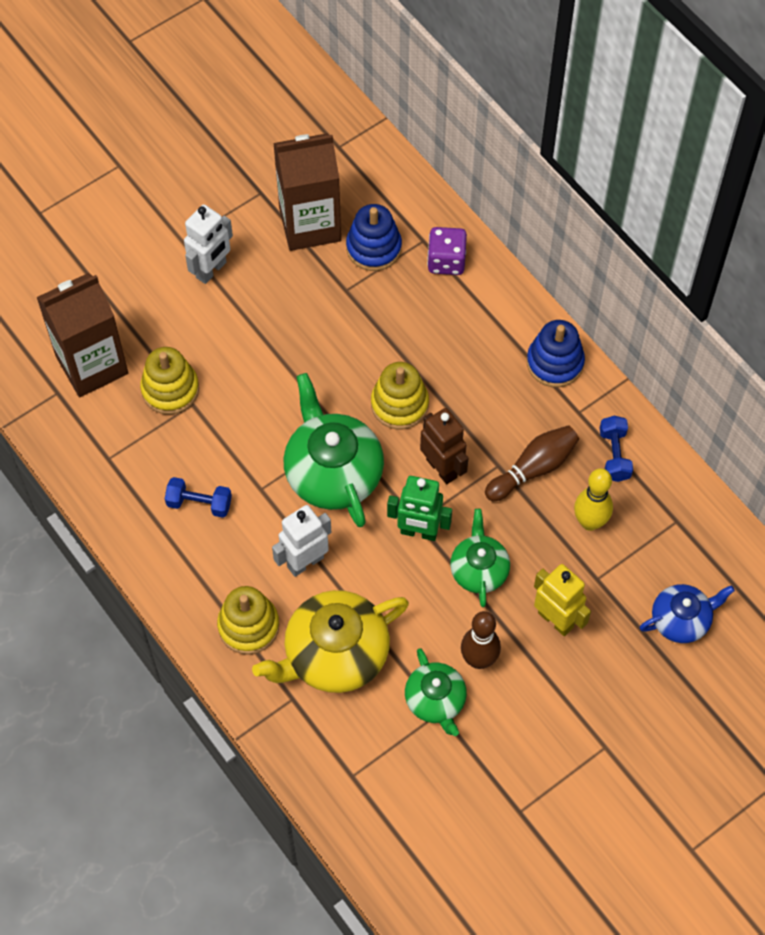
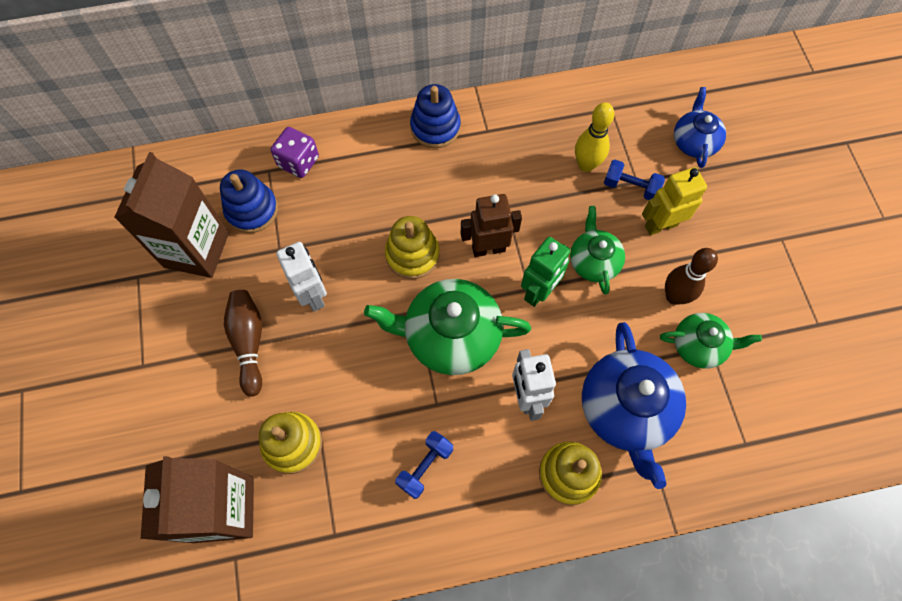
camera: 65 degrees left, 5 degrees up
(211, 270) = (190, 353): white robot -> white robot (313, 295)
(334, 654) = (626, 410): yellow teapot -> blue teapot
(479, 569) = (593, 261): green teapot -> green teapot turned 60 degrees clockwise
(533, 469) = (521, 183): brown bowling pin -> brown bowling pin (249, 343)
(614, 455) = (536, 123): blue dumbbell -> blue dumbbell (630, 187)

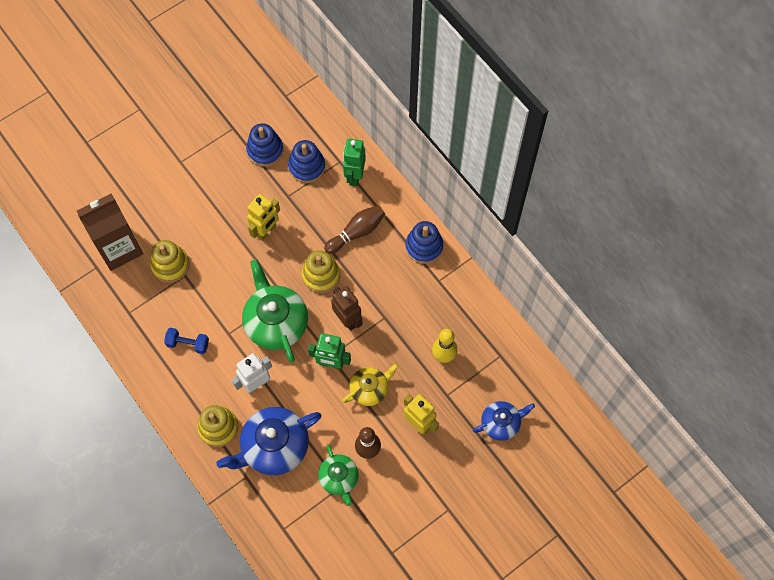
camera: 65 degrees right, 0 degrees up
(196, 250) = (265, 150): brown carton -> blue stacking toy
(249, 343) = (220, 211): brown bowling pin -> brown bowling pin (356, 232)
(298, 162) = (354, 176): purple dice -> green robot
(313, 295) = (266, 231): white robot -> yellow robot
(593, 261) = (370, 389): green teapot -> yellow teapot
(630, 187) = (440, 392): blue dumbbell -> none

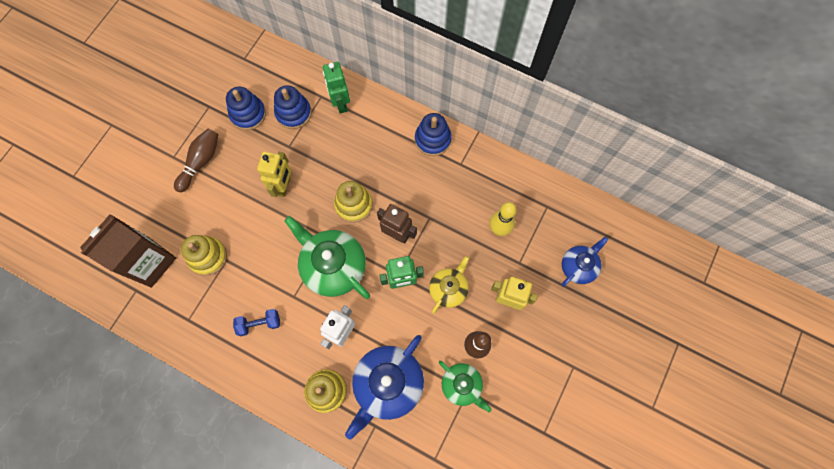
camera: 25 degrees left, 5 degrees up
(356, 232) = (367, 152): brown bowling pin -> brown bowling pin (201, 162)

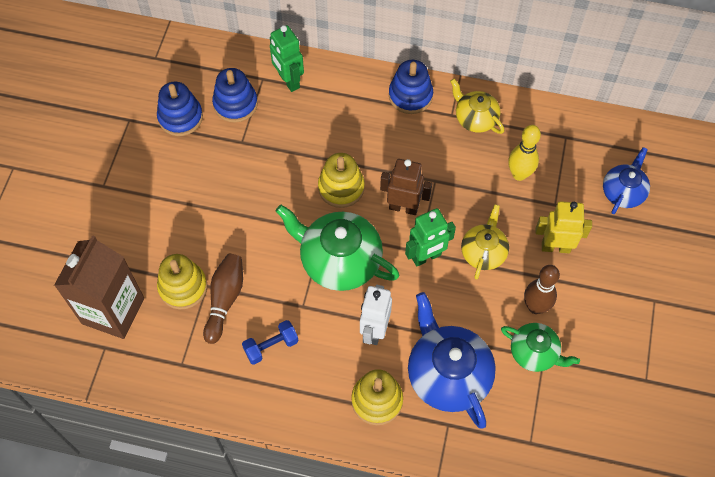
camera: 15 degrees left, 10 degrees down
(201, 162) = (139, 184): brown bowling pin -> brown bowling pin (225, 300)
(284, 186) = (250, 187): yellow robot -> none
(387, 384) = (447, 374): blue teapot -> blue teapot turned 135 degrees clockwise
(478, 172) = (475, 118): none -> yellow teapot

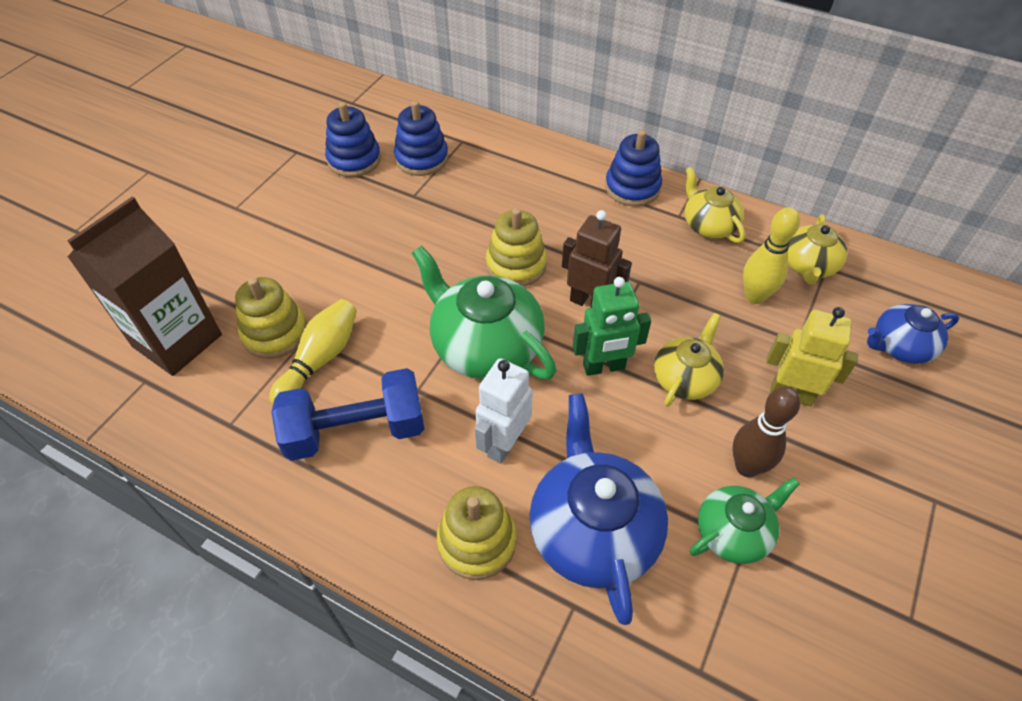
camera: 15 degrees right, 10 degrees down
(225, 300) = (320, 359): brown bowling pin -> yellow bowling pin
(271, 346) = (356, 430): blue dumbbell -> blue dumbbell, size x1.81
(288, 81) = (491, 148): green robot -> none
(534, 353) = (733, 532): green teapot -> green teapot turned 75 degrees counterclockwise
(553, 139) = (808, 266): none -> yellow teapot
(623, 192) = (900, 346): blue teapot -> blue teapot turned 150 degrees counterclockwise

